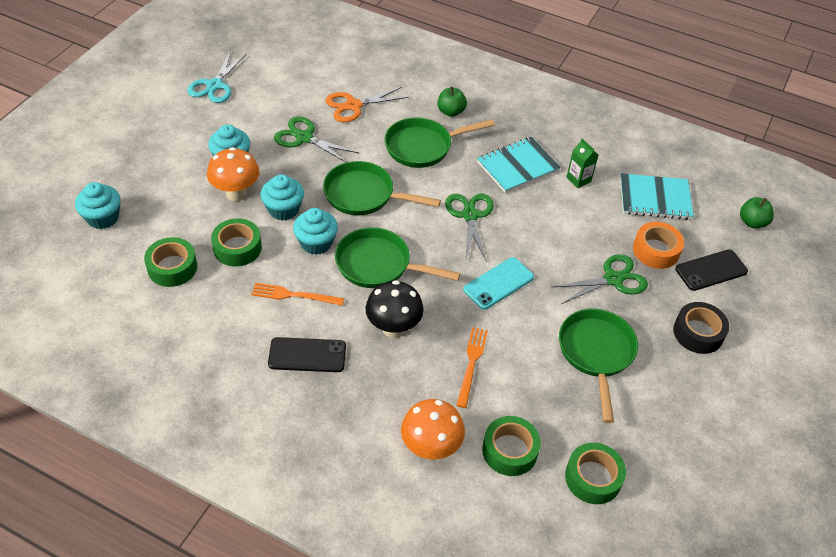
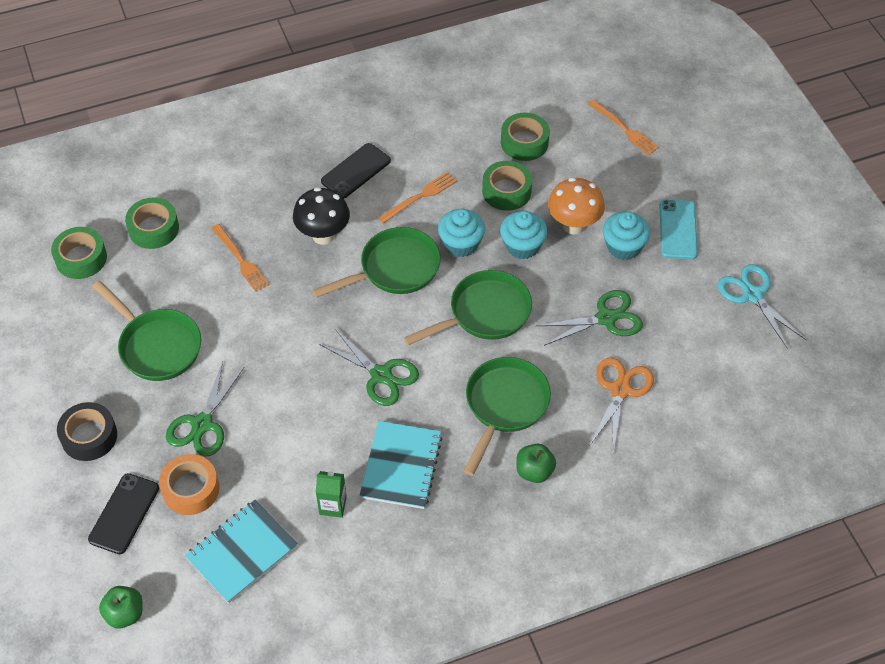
camera: 135 degrees right, 5 degrees up
(103, 218) = (624, 129): turquoise cupcake -> orange fork
(430, 448) = (207, 188): orange mushroom -> none
(498, 283) = (289, 336): turquoise phone -> turquoise phone (677, 229)

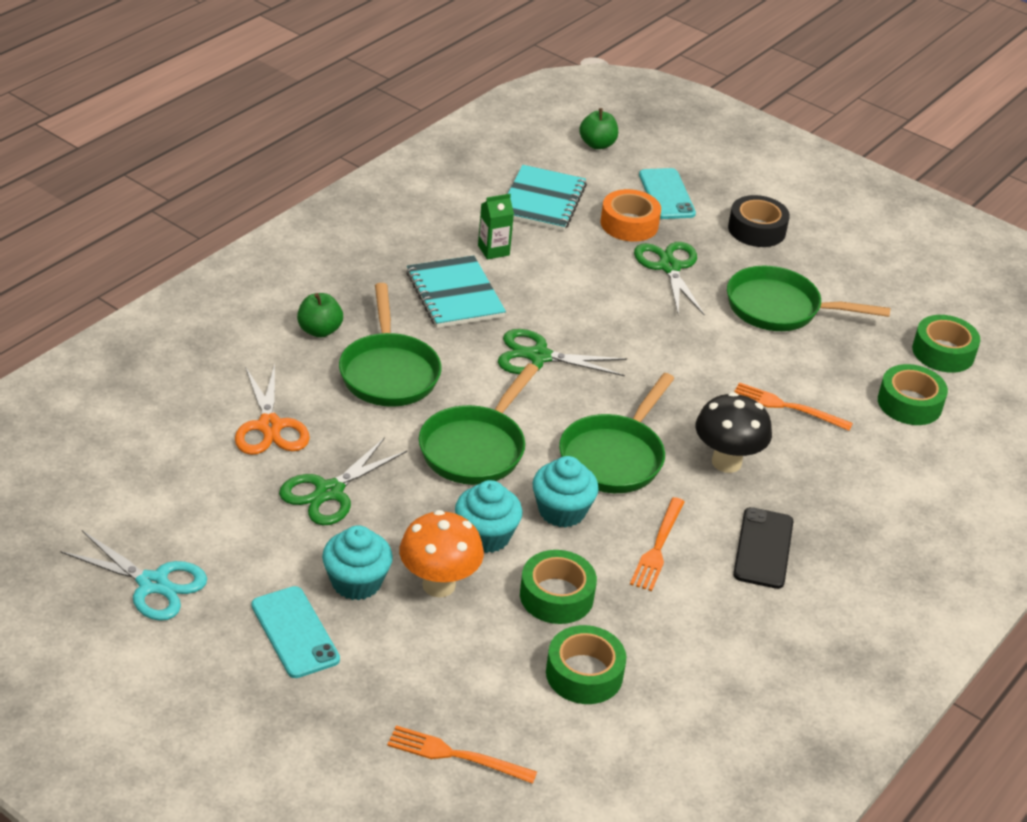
camera: 145 degrees right, 15 degrees down
(124, 513) = (667, 194): black phone -> turquoise phone

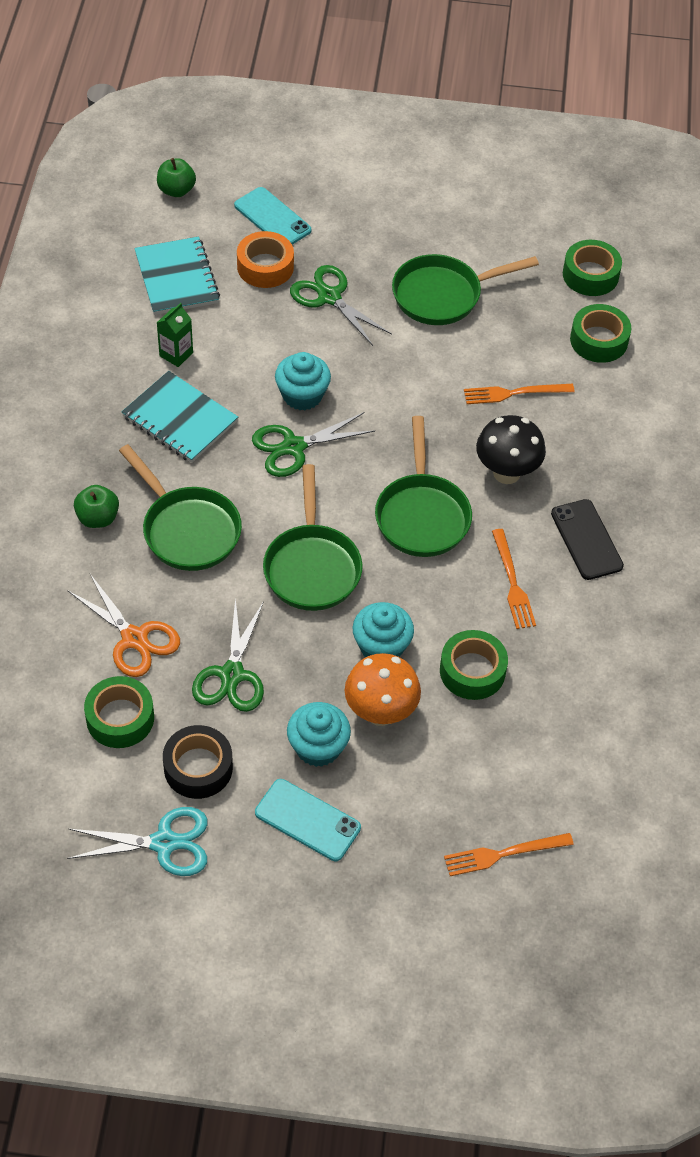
camera: 30 degrees left, 15 degrees up
(562, 511) = (420, 590): turquoise cupcake -> turquoise cupcake (302, 395)
(584, 674) = (540, 728): green tape -> green tape (120, 718)
(756, 230) = (369, 220): black tape -> black tape (198, 768)

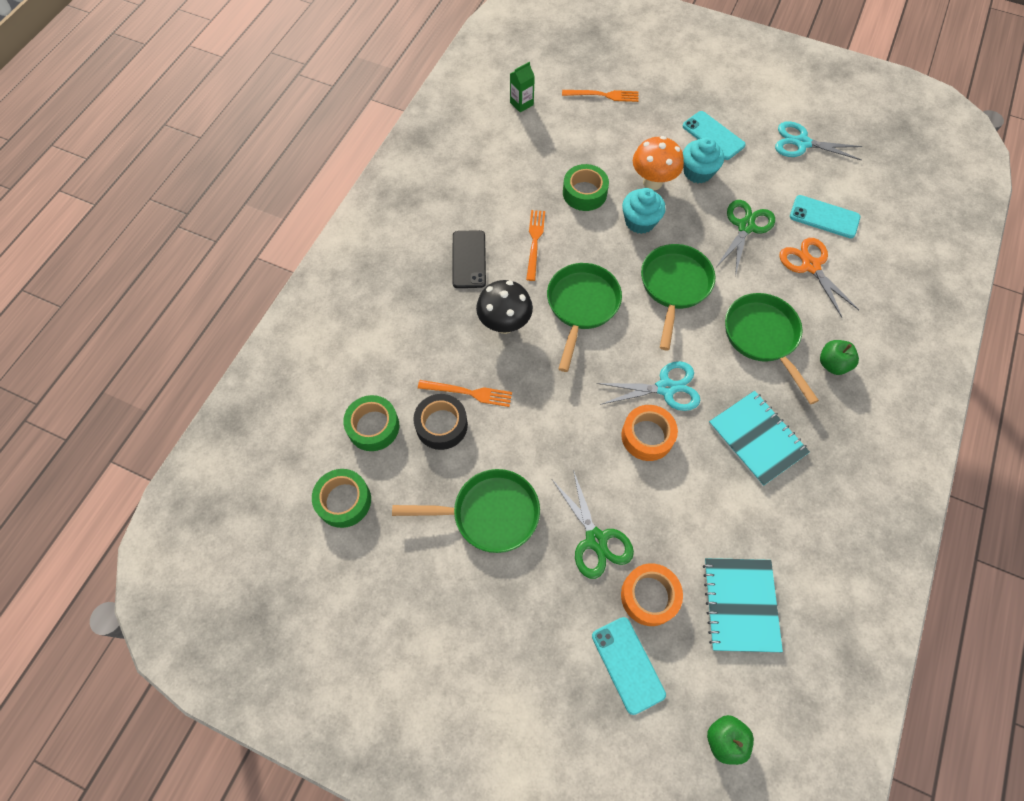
camera: 160 degrees left, 10 degrees up
(120, 718) = (824, 217): green tape -> turquoise phone
(176, 354) = (752, 509): green carton -> green carton (521, 103)
(198, 768) = (776, 177): black tape -> black tape (441, 425)
(293, 447) = (666, 388): green scissors -> turquoise scissors
(302, 395) = (647, 436): turquoise cupcake -> orange tape

